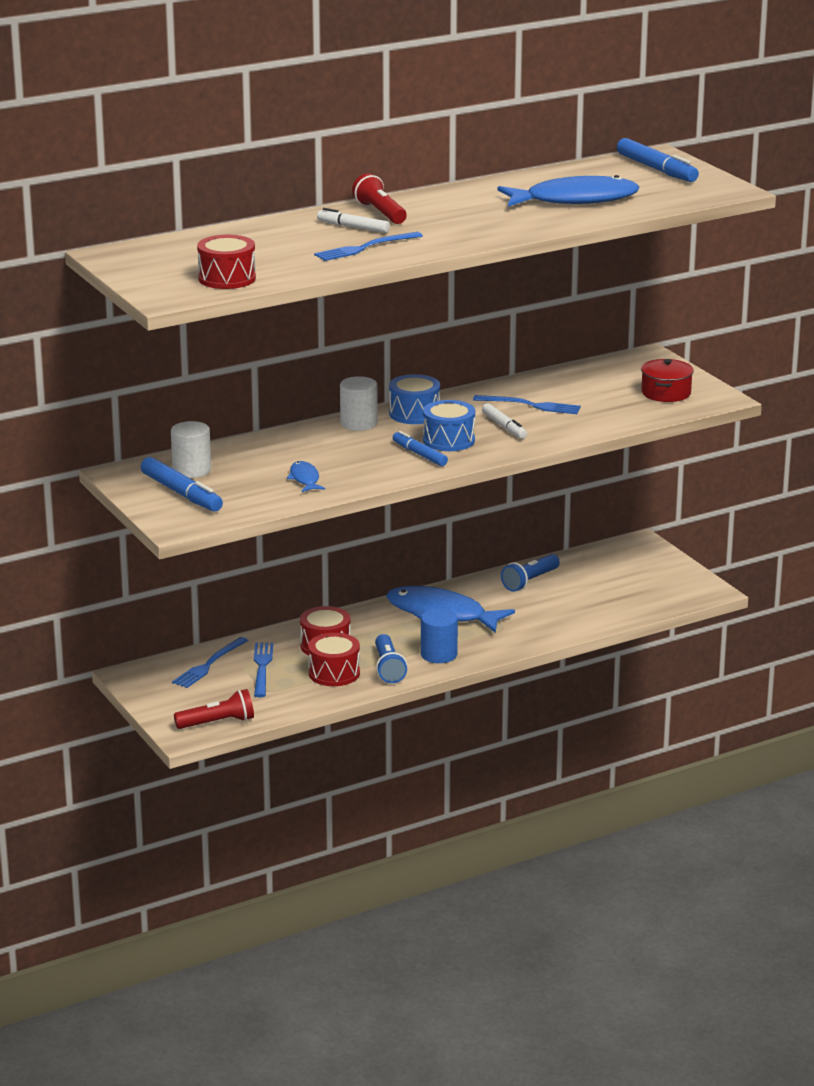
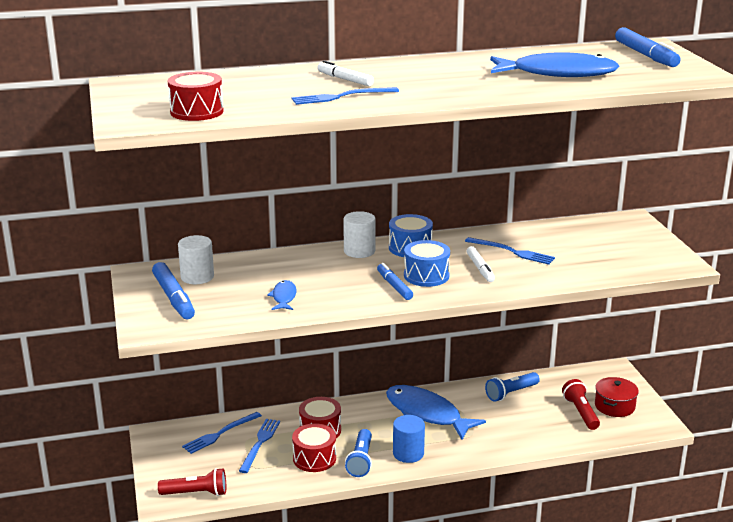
camera: 15 degrees right, 0 degrees up
(380, 213) = (378, 70): red flashlight -> red flashlight (580, 412)
(666, 393) = (635, 254): red pot -> red pot (614, 406)

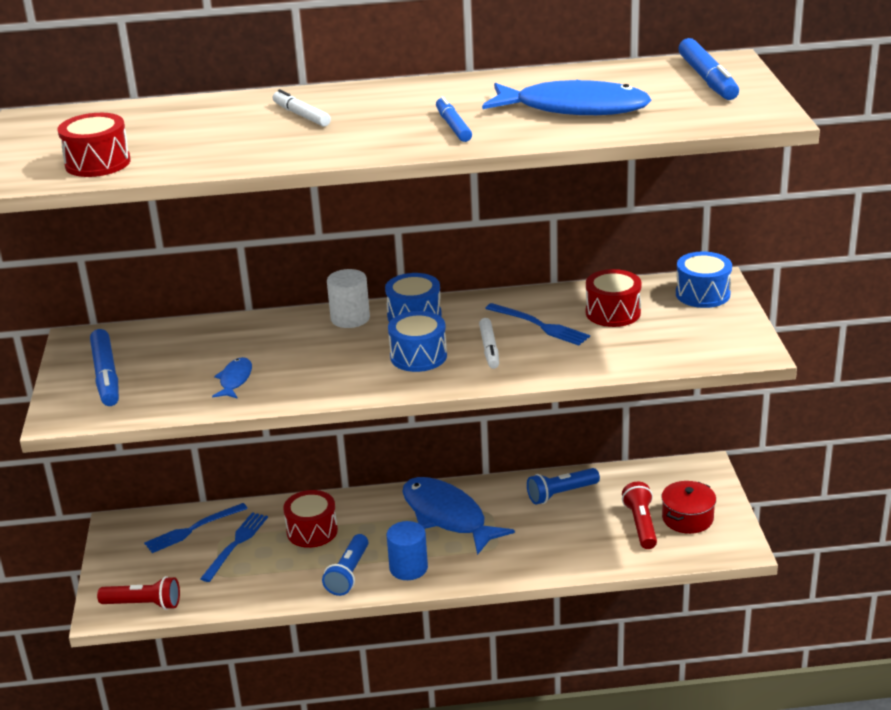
camera: 10 degrees right, 5 degrees up
(197, 277) = (144, 348): white cylinder -> none
(314, 458) = (294, 568): red drum -> red drum (613, 313)
(341, 97) = (282, 142): blue fork -> none
(394, 286) = (373, 370): blue marker -> blue marker (453, 126)
(627, 227) = (702, 294): none -> blue drum

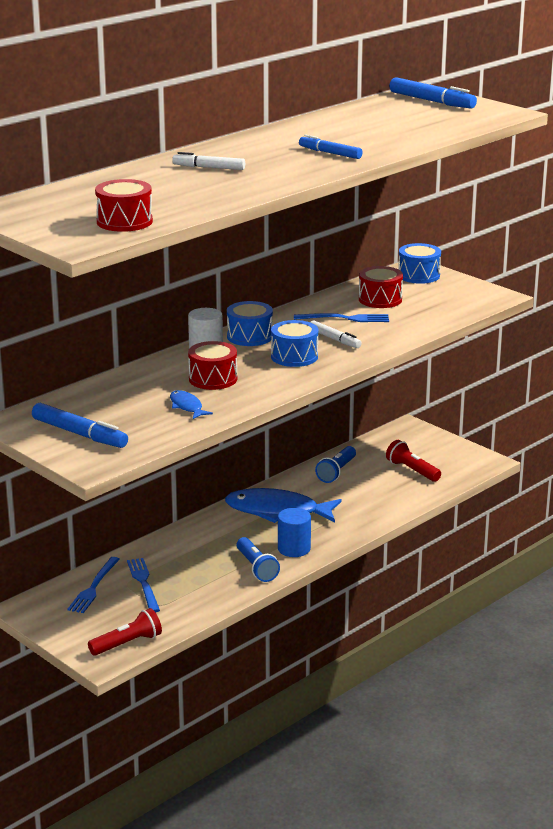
camera: 40 degrees left, 5 degrees down
(312, 531) = (190, 554): red drum -> red drum (213, 379)
(574, 108) = (385, 130): blue fish -> none
(687, 518) = (436, 457): red pot -> none

